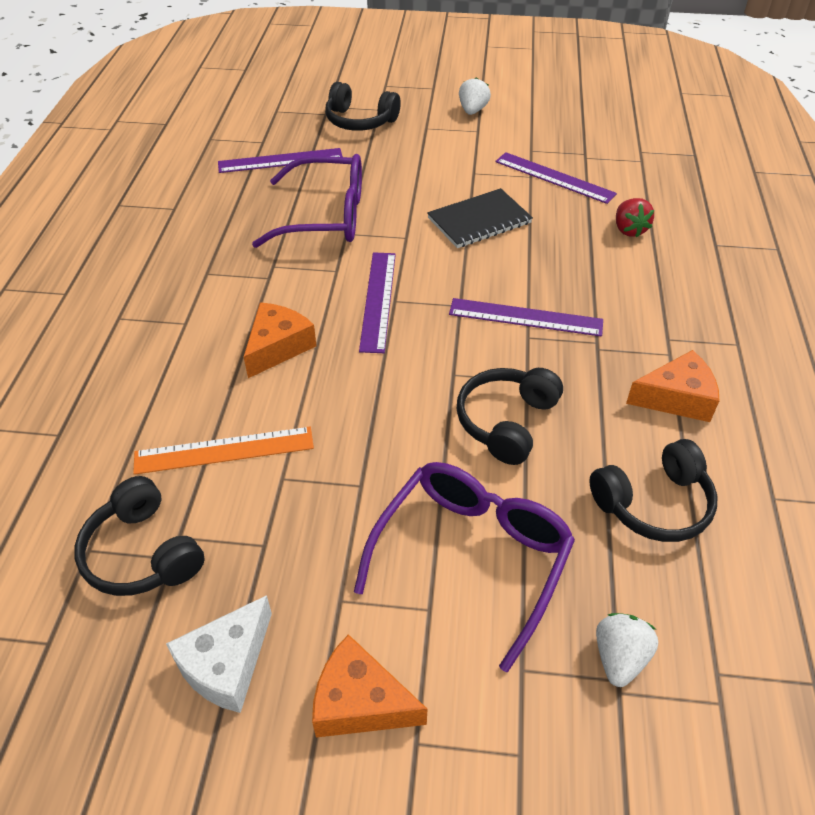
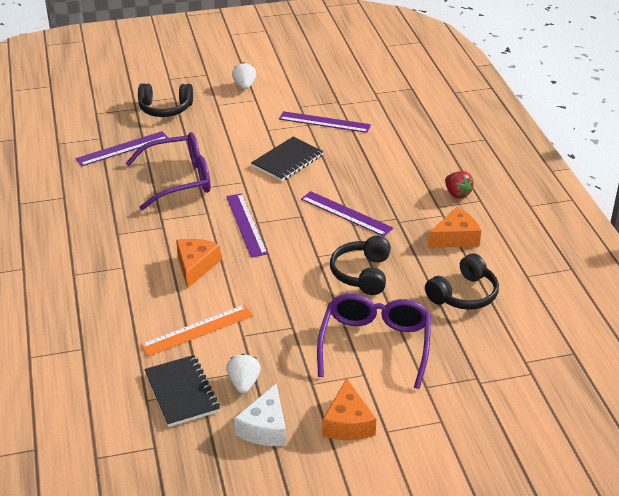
camera: 20 degrees left, 10 degrees down
(142, 553) = (181, 392): black headphones -> black notebook
(360, 702) = (348, 423): orange cheese -> orange cheese turned 90 degrees counterclockwise
(525, 317) = (346, 213): purple ruler -> purple ruler turned 45 degrees clockwise
(619, 658) = (473, 368): white strawberry -> white strawberry (243, 383)
(629, 230) = (388, 146): red strawberry -> red strawberry (457, 194)

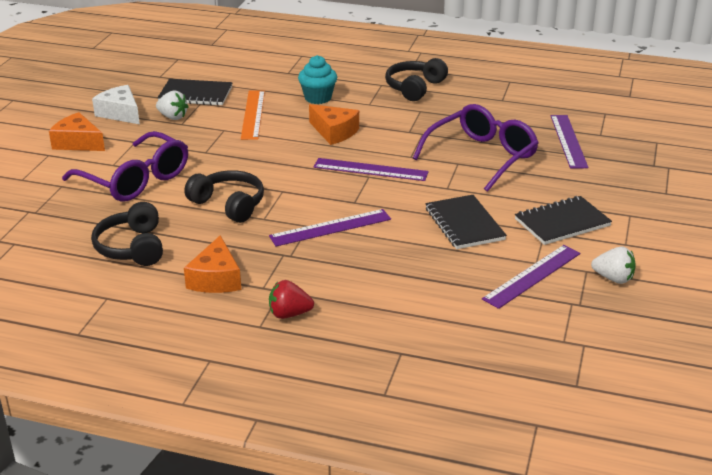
camera: 120 degrees right, 5 degrees down
(131, 303) = (318, 98): none -> turquoise cupcake
(165, 109) = (640, 181): black headphones -> black headphones (414, 88)
(180, 179) = (482, 156): purple glasses -> purple glasses turned 150 degrees counterclockwise
(244, 86) = (668, 246): white strawberry -> white strawberry (613, 278)
(250, 125) = (562, 223): none -> black notebook

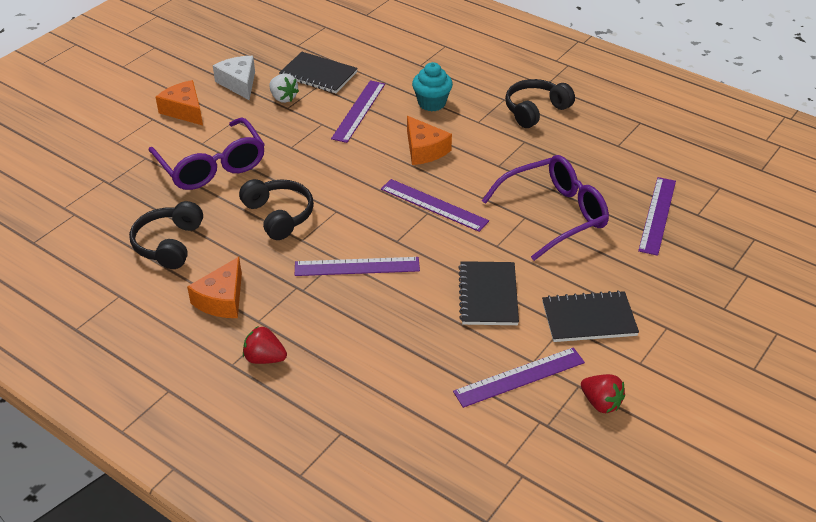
camera: 20 degrees right, 10 degrees up
(253, 114) = (358, 111): orange ruler -> purple ruler
(613, 278) = (601, 403): white strawberry -> red strawberry

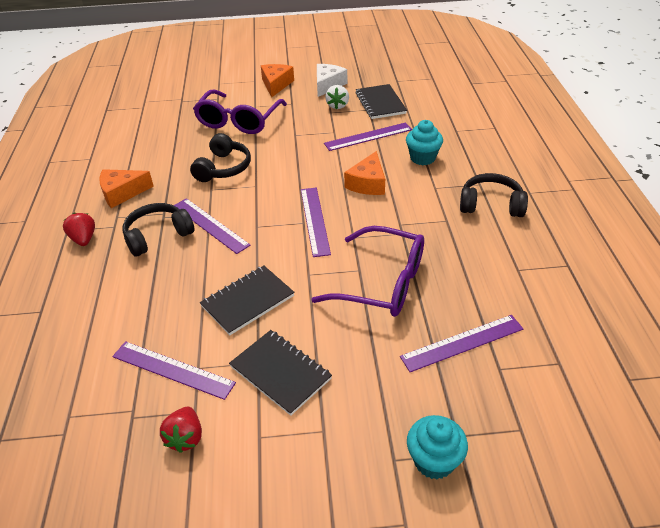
camera: 50 degrees right, 0 degrees up
(169, 244) = (151, 148): black headphones -> black headphones (158, 236)
(742, 291) = (434, 461): none -> turquoise cupcake

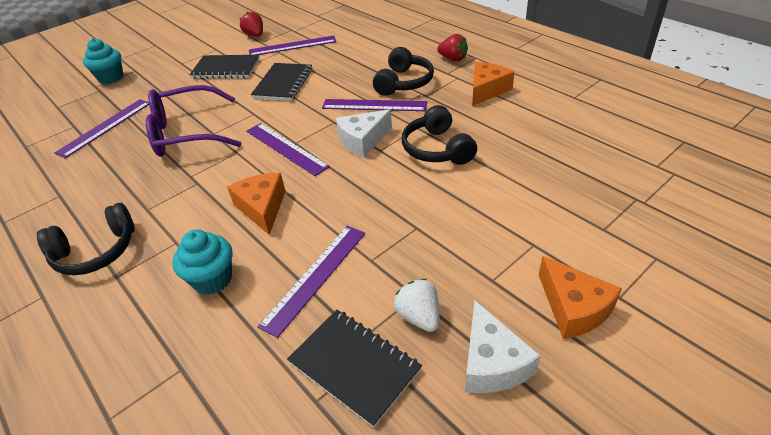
camera: 145 degrees right, 0 degrees up
(238, 121) = (514, 208): purple glasses -> none
(257, 198) = (363, 140): none -> white cheese

